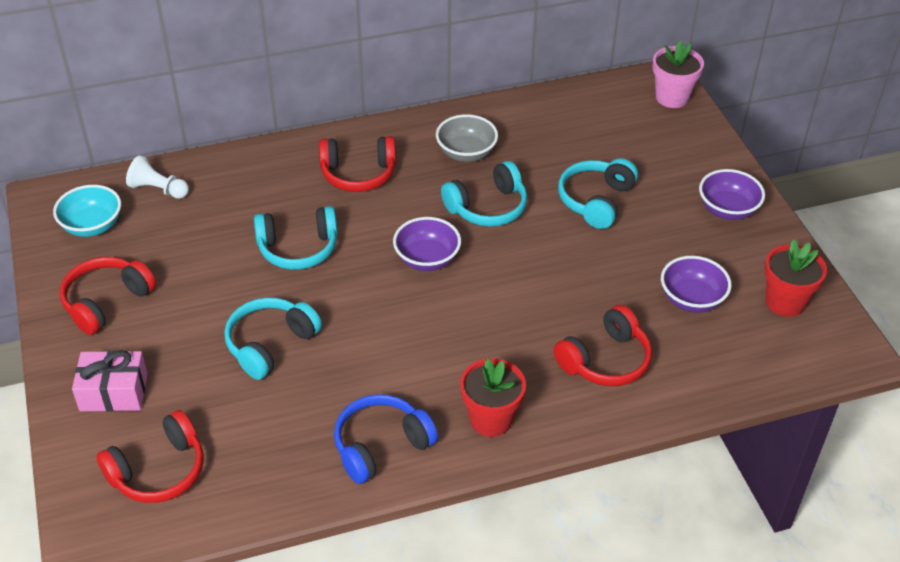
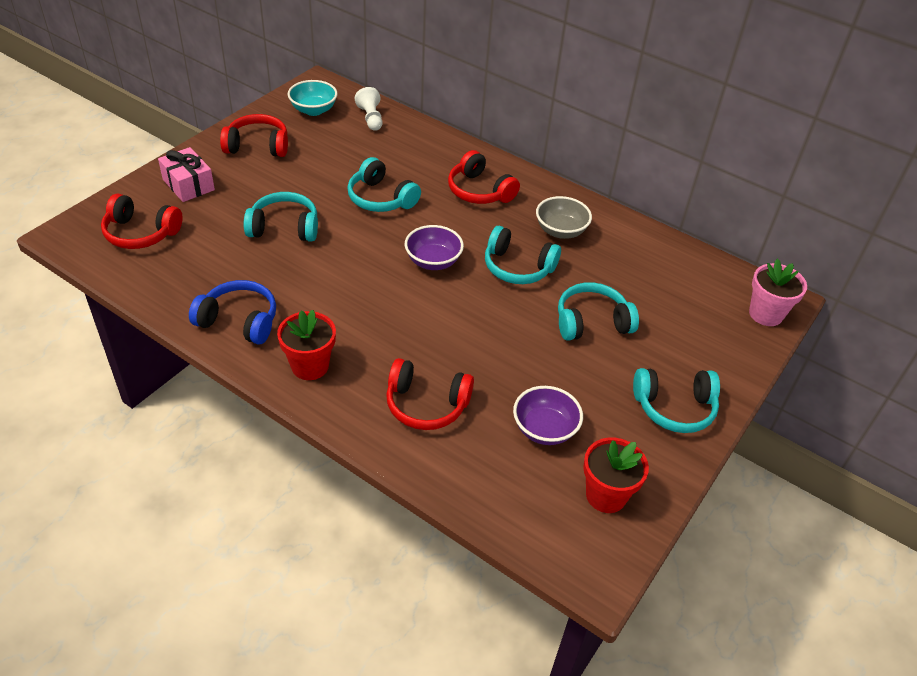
camera: 50 degrees right, 0 degrees up
(727, 209) = (674, 408): purple bowl -> turquoise headphones

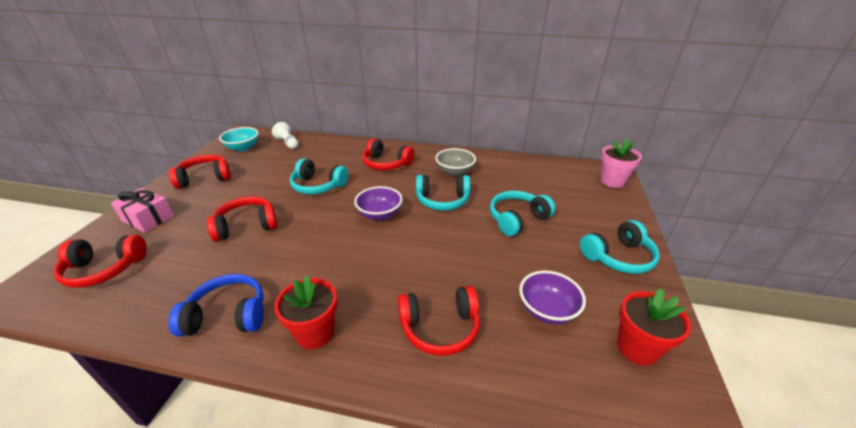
camera: 20 degrees left, 10 degrees down
(284, 228) = (246, 226): turquoise headphones -> red headphones

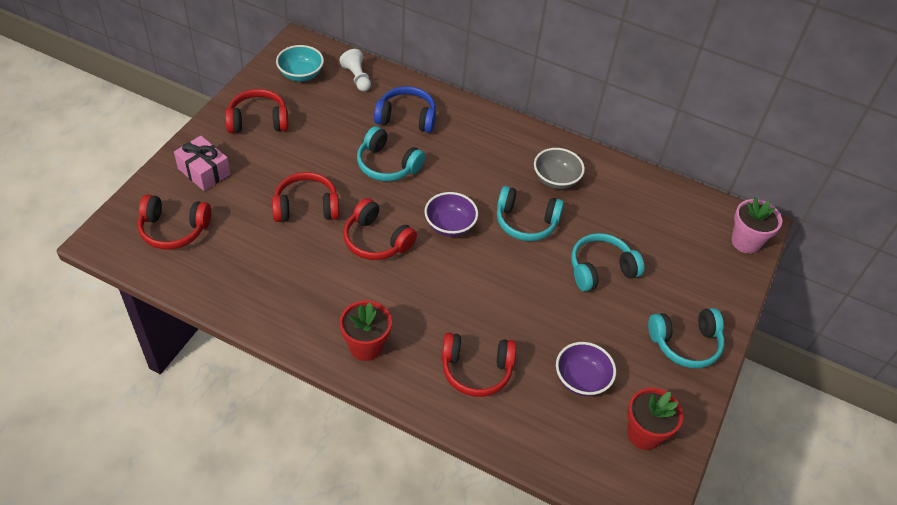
camera: 10 degrees right, 15 degrees up
(228, 315) = (290, 310): blue headphones -> blue headphones (406, 118)
(386, 164) = (475, 146): red headphones -> red headphones (376, 240)

